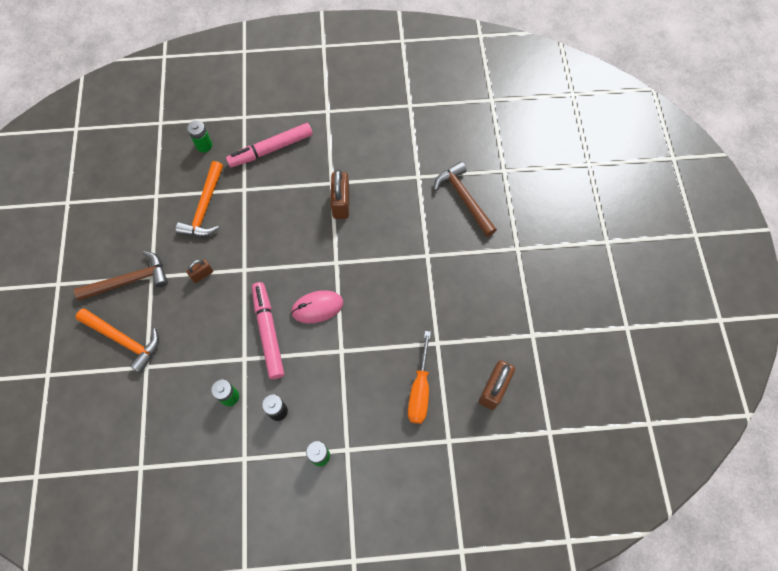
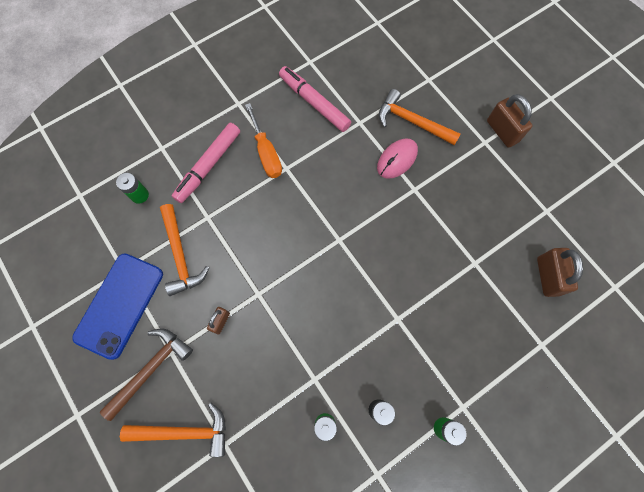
camera: 30 degrees left, 5 degrees up
(137, 221) = (119, 305): none -> blue phone
(268, 332) = (320, 340): pink marker -> pink marker (314, 103)
(317, 307) = (350, 291): pink mouse -> pink mouse (397, 159)
(341, 203) = (307, 182): brown padlock -> brown padlock (502, 131)
(419, 389) = (488, 313): orange screwdriver -> orange screwdriver (266, 152)
(464, 198) = (412, 122): brown hammer -> orange hammer

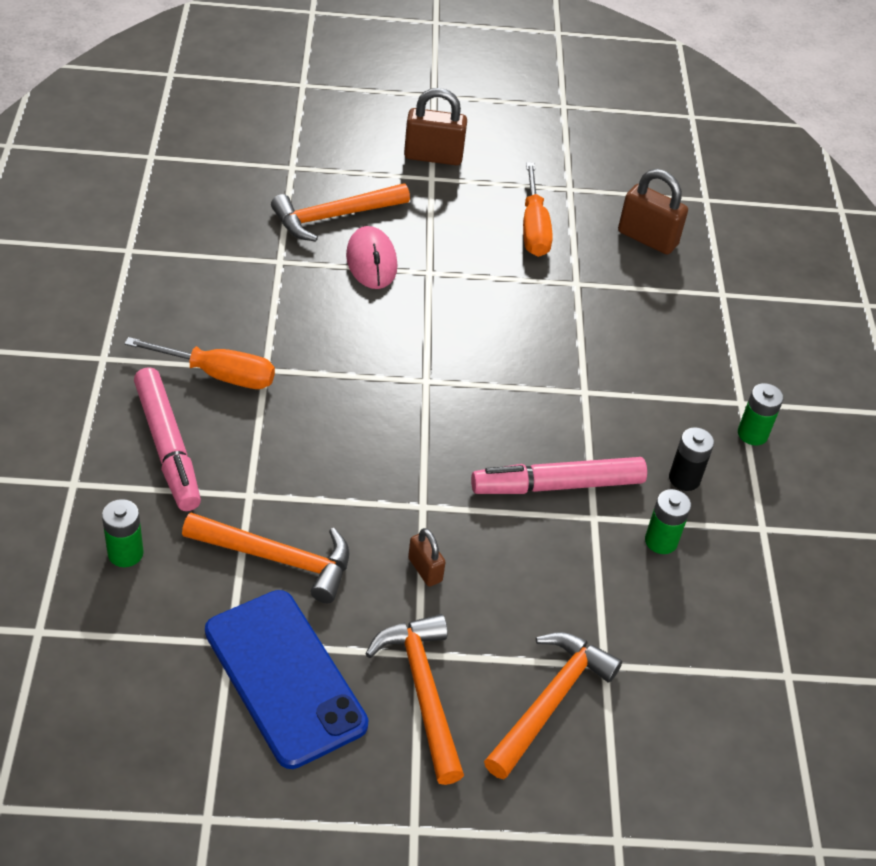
camera: 60 degrees left, 25 degrees down
(151, 369) = (422, 691): brown hammer -> orange hammer
(314, 103) = (198, 284): pink marker -> pink marker (557, 485)
(496, 214) = (533, 228): none -> orange screwdriver

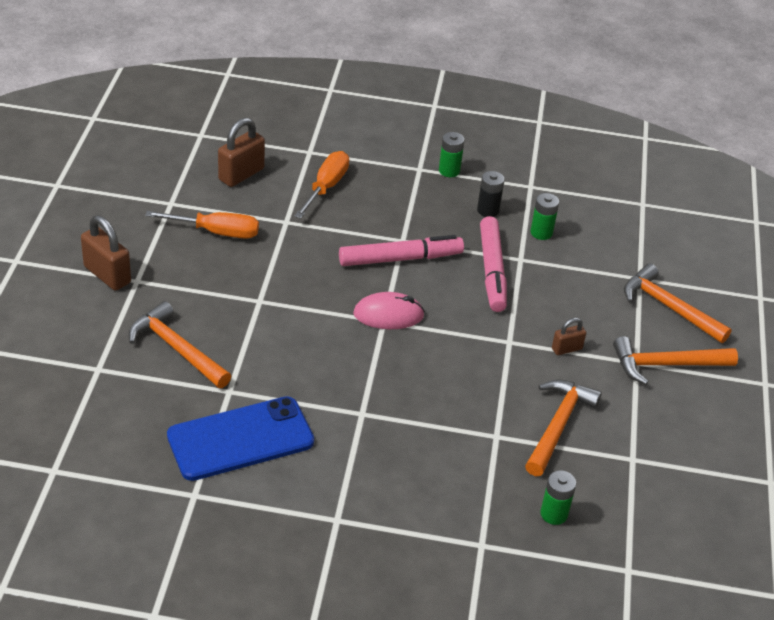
camera: 80 degrees left, 5 degrees down
(167, 447) = (445, 482): pink marker -> pink marker (400, 259)
(218, 375) = (365, 444): orange screwdriver -> orange screwdriver (326, 187)
(285, 677) = (660, 432): blue phone -> blue phone (240, 439)
(334, 217) = (176, 349): orange hammer -> orange hammer turned 150 degrees clockwise
(371, 261) = (240, 333): pink mouse -> pink mouse (388, 315)
(433, 156) = (107, 275): brown padlock -> brown padlock turned 60 degrees counterclockwise

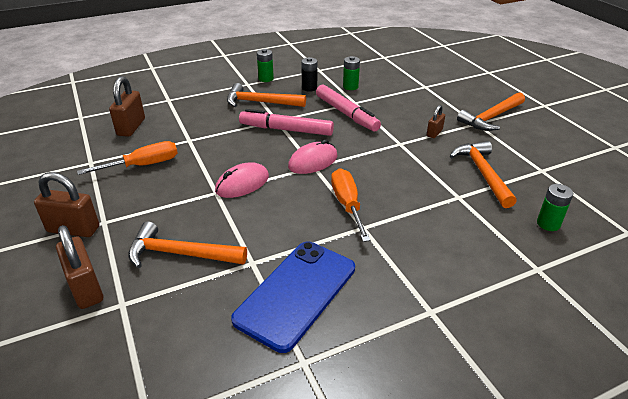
camera: 30 degrees left, 5 degrees down
(81, 339) = (86, 288): none -> brown padlock
(292, 304) = (242, 184): none -> pink mouse
(326, 187) = (198, 113): orange screwdriver -> orange screwdriver (347, 205)
(400, 259) = (286, 129): pink marker -> pink marker turned 120 degrees counterclockwise
(668, 307) = (456, 93): orange hammer -> orange hammer (260, 102)

